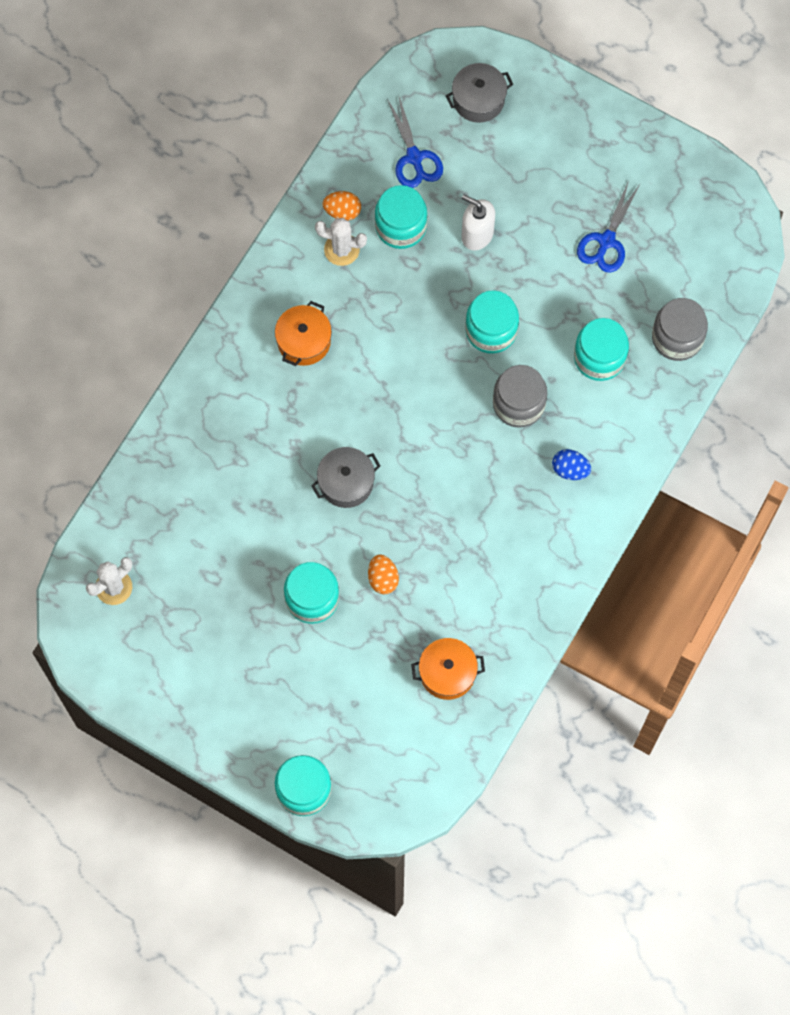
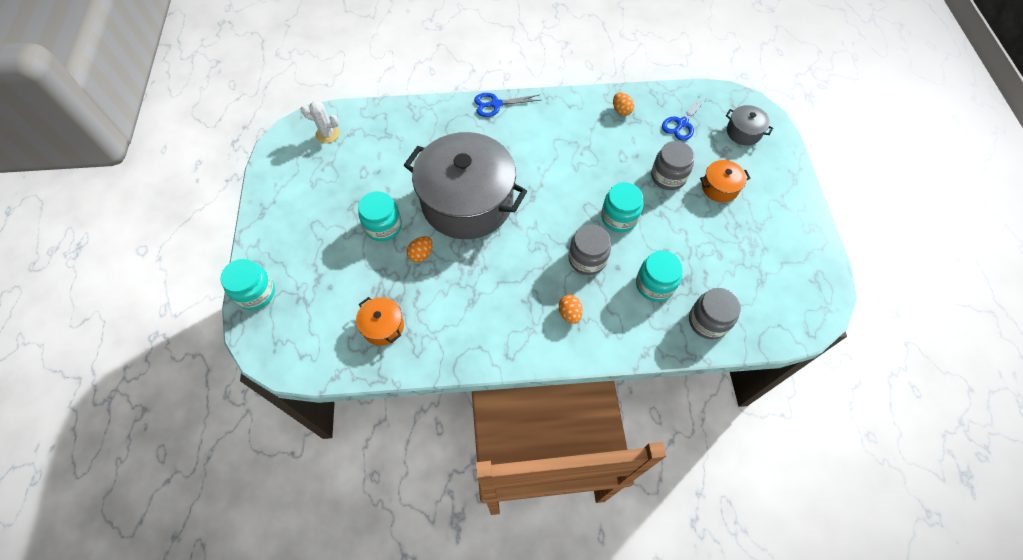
camera: 55 degrees right, 10 degrees down
(304, 341) = (534, 135): orange pot -> orange pot (719, 187)
(341, 249) = (600, 122): white cactus -> none
(346, 482) = (467, 201): grey pot -> grey pot, size x2.44
(401, 226) = (638, 140): turquoise jar -> none
(477, 234) = (668, 177): white soap dispenser -> grey jar
(570, 469) = (569, 313): blue egg -> orange egg
(606, 241) = (729, 243): blue scissors -> blue scissors (496, 104)

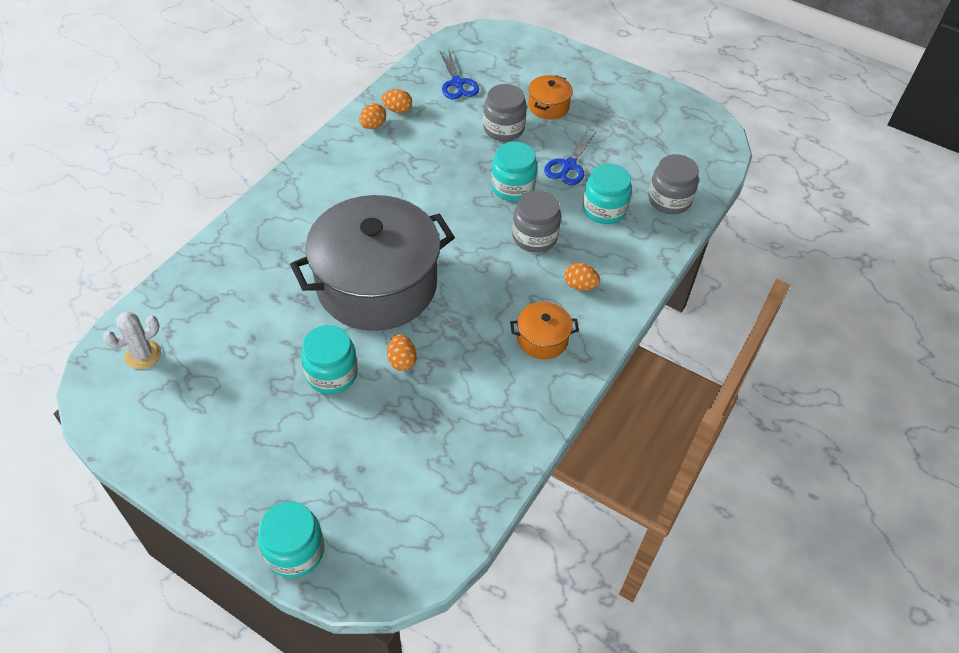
camera: 55 degrees left, 10 degrees down
(383, 326) = (458, 445): orange pot -> orange pot (542, 339)
(496, 104) = (281, 189): blue scissors -> blue scissors (569, 166)
(594, 108) = (373, 125): none -> orange egg
(743, 132) = (508, 55): grey pot -> none

